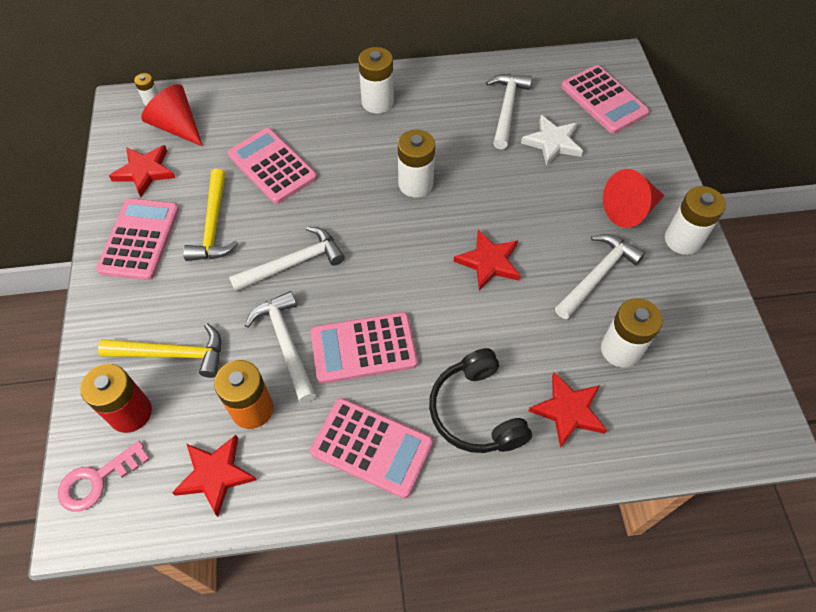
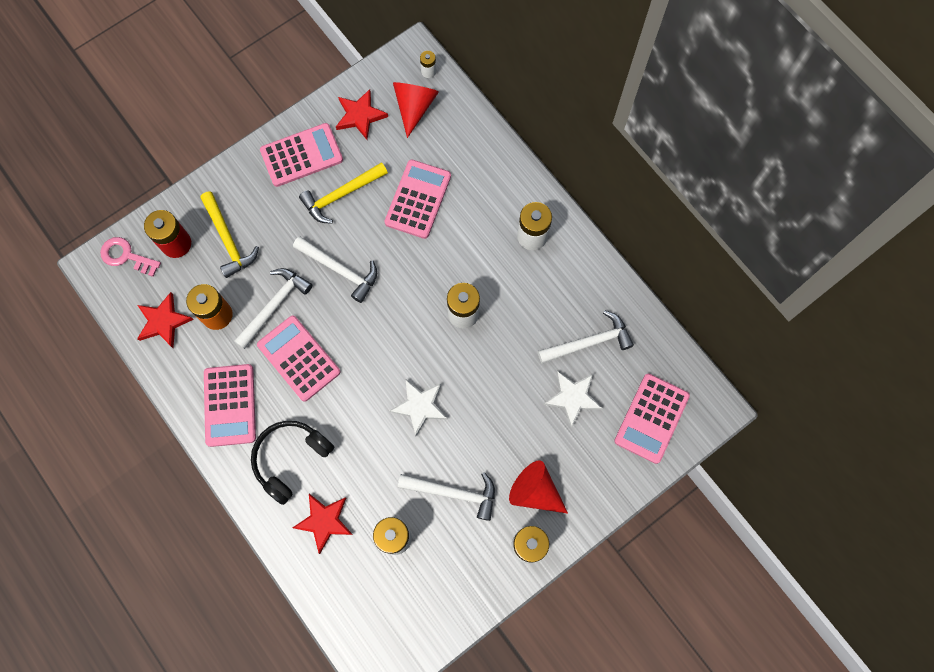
camera: 60 degrees right, 15 degrees up
(489, 262) = (420, 406): red star -> white star

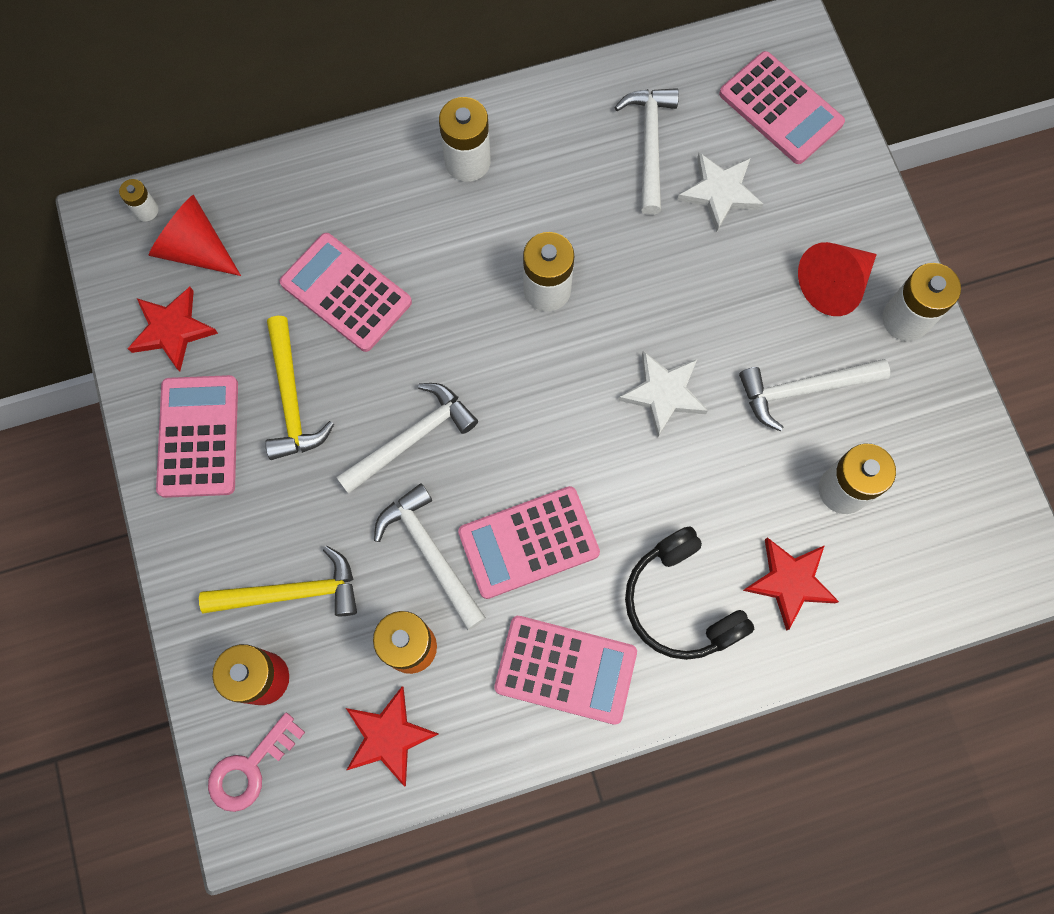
camera: 70 degrees left, 0 degrees up
(453, 493) = (803, 389): white hammer -> white hammer turned 135 degrees counterclockwise

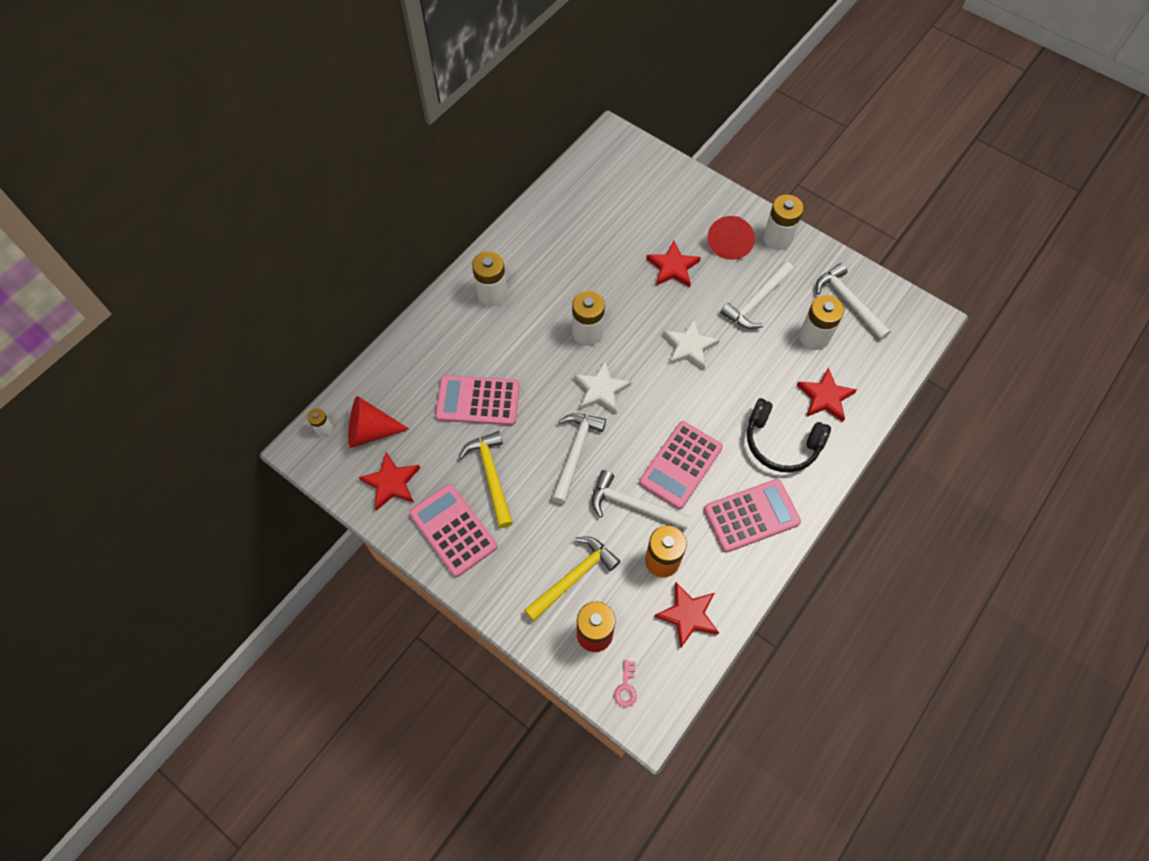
camera: 35 degrees left, 10 degrees down
(250, 768) = (626, 687): pink key -> pink key, size x0.60
(291, 399) = (491, 475): yellow hammer -> yellow hammer turned 150 degrees counterclockwise
(649, 145) = (583, 230): white hammer -> white hammer (848, 302)
(720, 192) = (638, 232): white star -> white star (601, 390)
(728, 270) = (672, 267): none -> red star
(781, 108) = (636, 175): pink calculator -> none

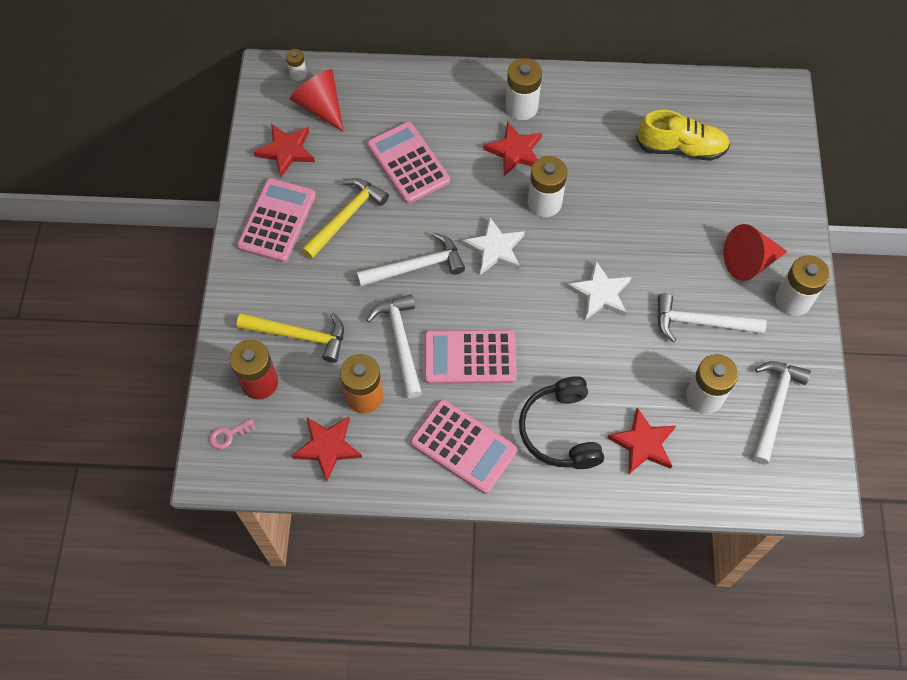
camera: 55 degrees right, 0 degrees up
(610, 221) = (681, 148): none -> yellow shoe
(672, 267) = (676, 229): red star -> red star (515, 151)

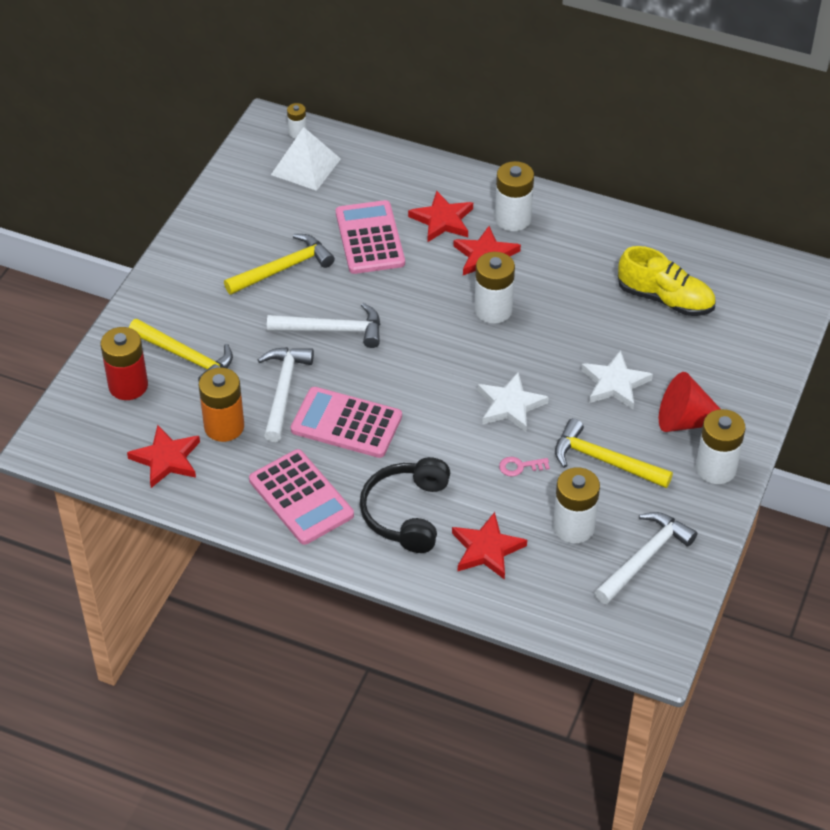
camera: 20 degrees right, 15 degrees down
(229, 435) = (77, 421): pink key -> pink key (520, 466)
(277, 220) = (213, 253): pink calculator -> none
(286, 151) = (252, 196): red star -> red star (442, 220)
(320, 107) = (306, 166): red cone -> white pyramid
(494, 248) = (420, 336): white star -> white star (615, 383)
(700, 322) = (604, 460): white hammer -> yellow hammer

